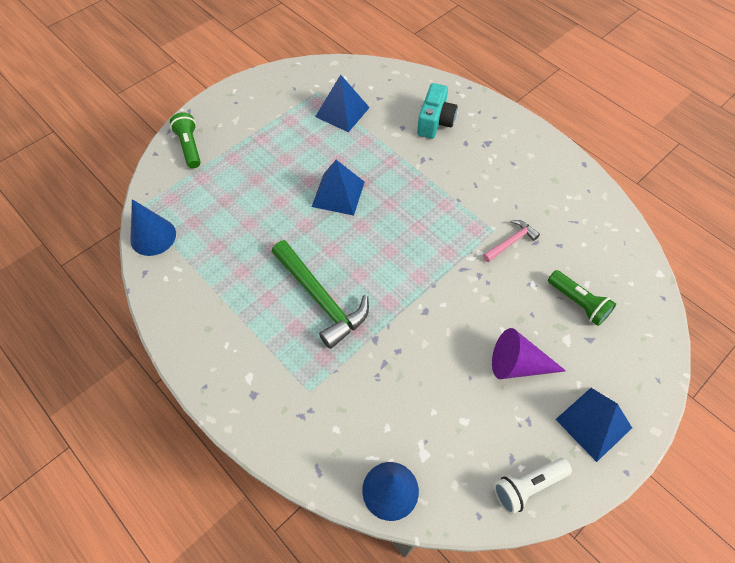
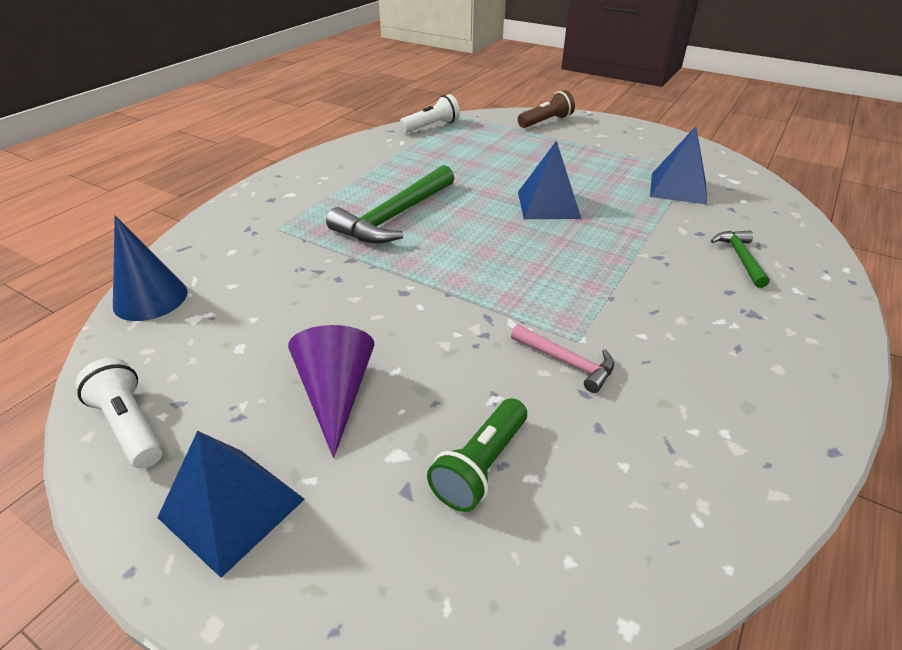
camera: 75 degrees right, 20 degrees down
(153, 236) = (431, 126): blue cone -> white flashlight
(189, 147) = (546, 122): green flashlight -> brown flashlight
(435, 122) = (740, 258): turquoise camera -> green hammer

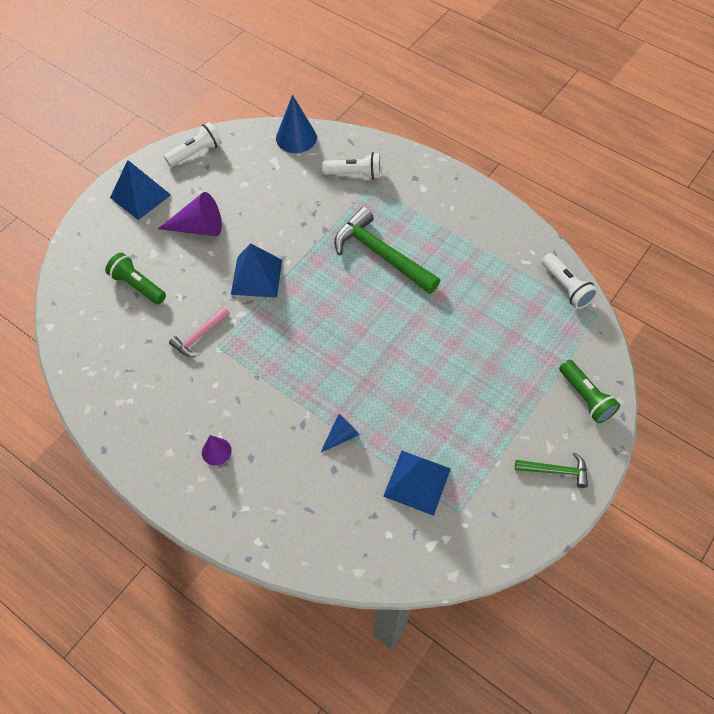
camera: 95 degrees right, 20 degrees up
(251, 241) = (355, 174): none -> white flashlight
(546, 122) = (585, 397): brown flashlight -> green flashlight
(548, 205) = (392, 363): blue pyramid -> blue pyramid (256, 277)
(656, 230) = (341, 436): none -> blue cone
(740, 258) = (292, 485): green hammer -> green hammer (556, 471)
(742, 321) = (216, 451): none -> purple cone

